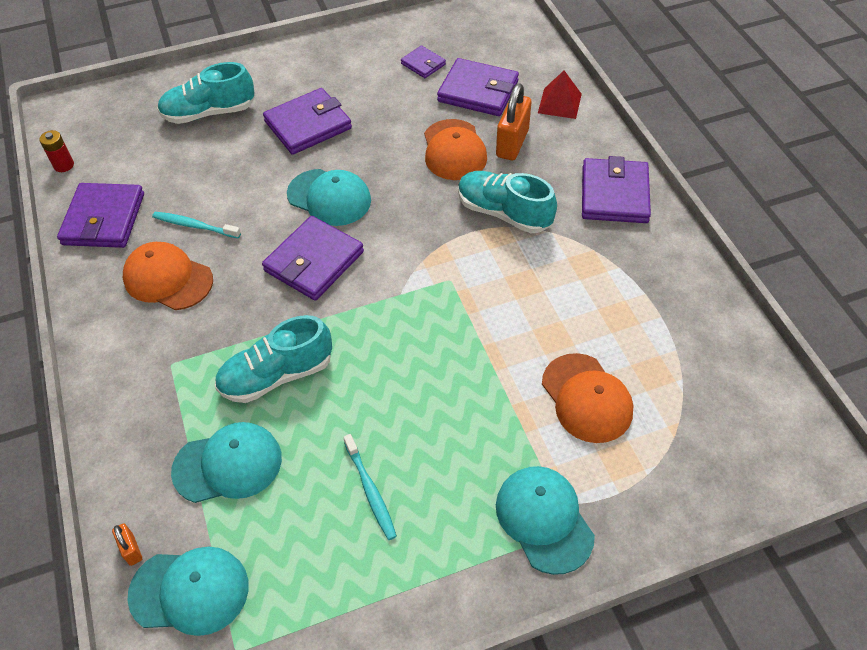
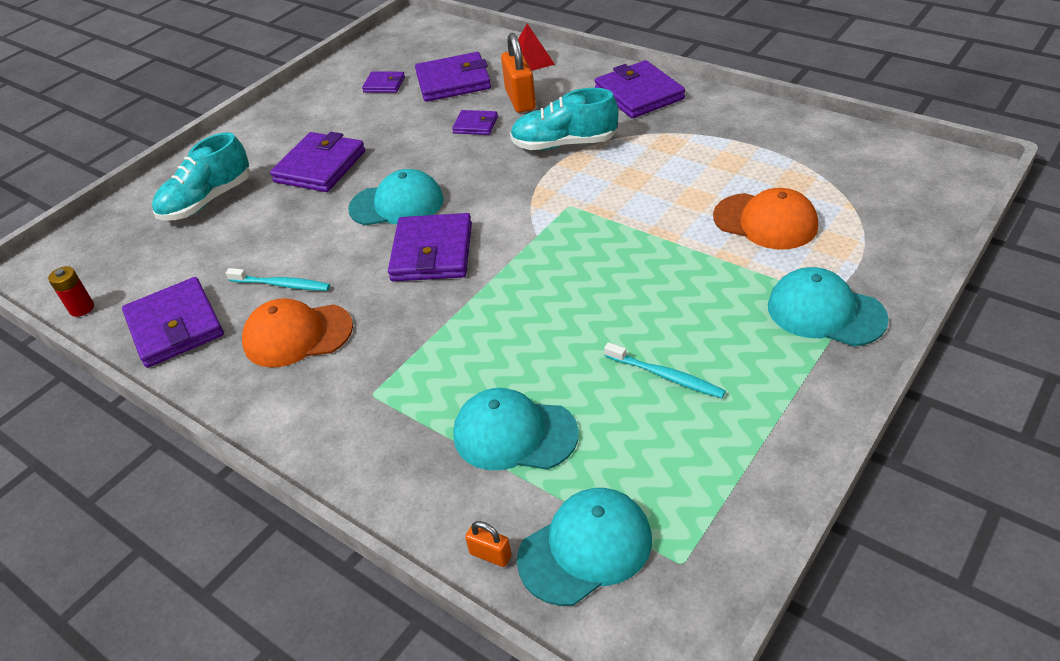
camera: 30 degrees left, 10 degrees down
(194, 226) = (282, 285): turquoise toothbrush -> turquoise toothbrush turned 150 degrees counterclockwise
(228, 464) = (514, 434): turquoise cap -> turquoise cap turned 120 degrees counterclockwise
(277, 375) = (488, 346): turquoise shoe -> none
(454, 150) = (475, 125): orange cap -> purple wallet

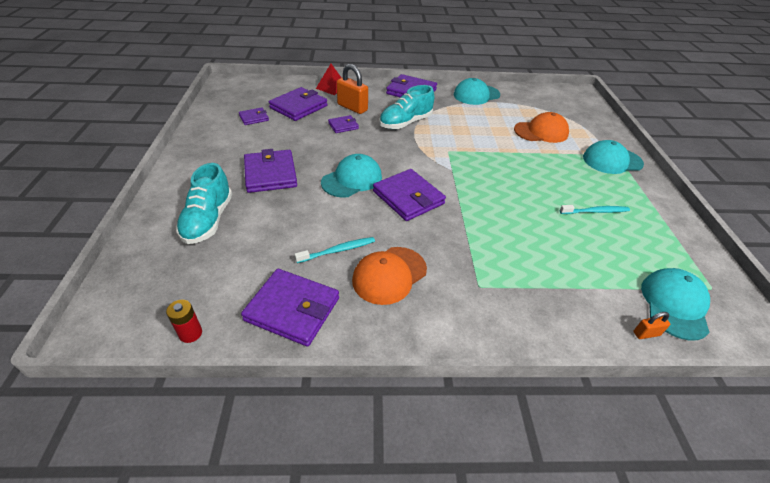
camera: 45 degrees left, 0 degrees up
(514, 434) = (574, 269): turquoise cap -> turquoise cap (476, 95)

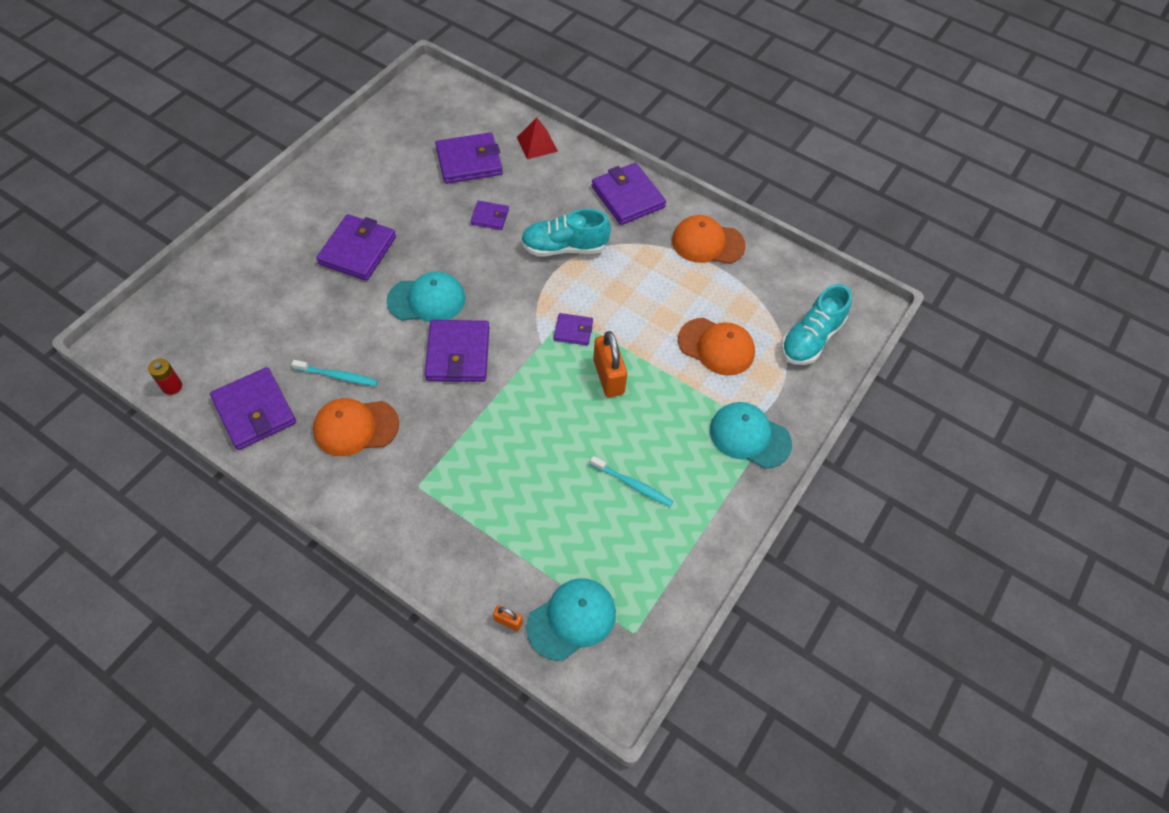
camera: 35 degrees right, 15 degrees up
(208, 220) = (263, 279): turquoise shoe -> turquoise shoe (811, 339)
(254, 118) = (407, 157): purple wallet -> purple wallet (573, 331)
(352, 107) = (528, 191): orange padlock -> orange padlock (608, 377)
(476, 95) = (707, 243): turquoise cap -> orange cap

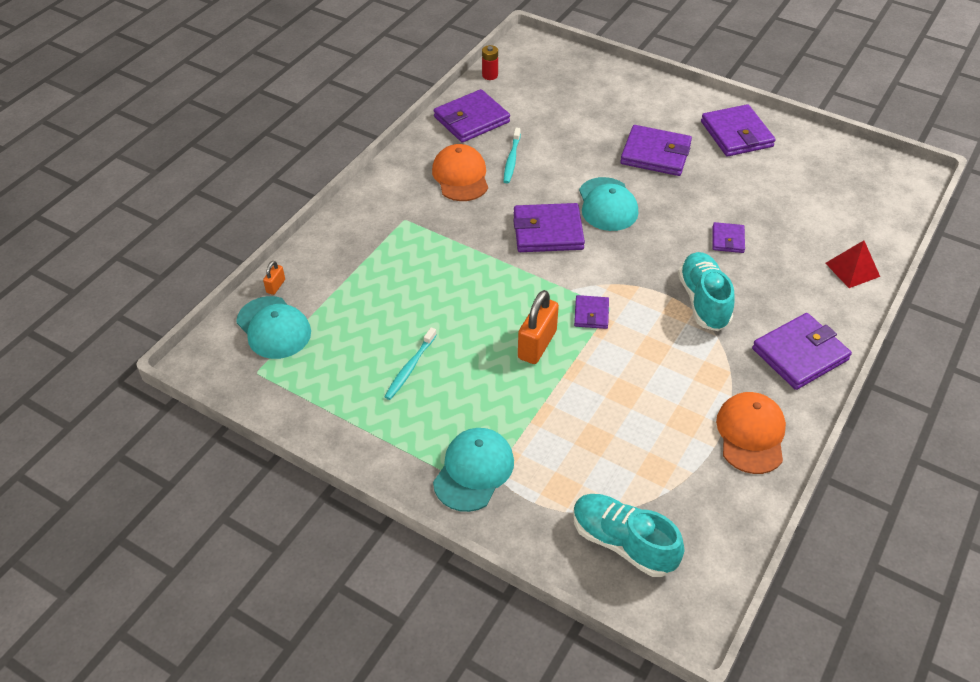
camera: 90 degrees right, 10 degrees down
(469, 161) = (802, 217): purple wallet -> purple wallet (736, 134)
(608, 377) = (537, 345): orange padlock -> orange padlock turned 45 degrees counterclockwise
(716, 347) = (593, 441): orange cap -> none

